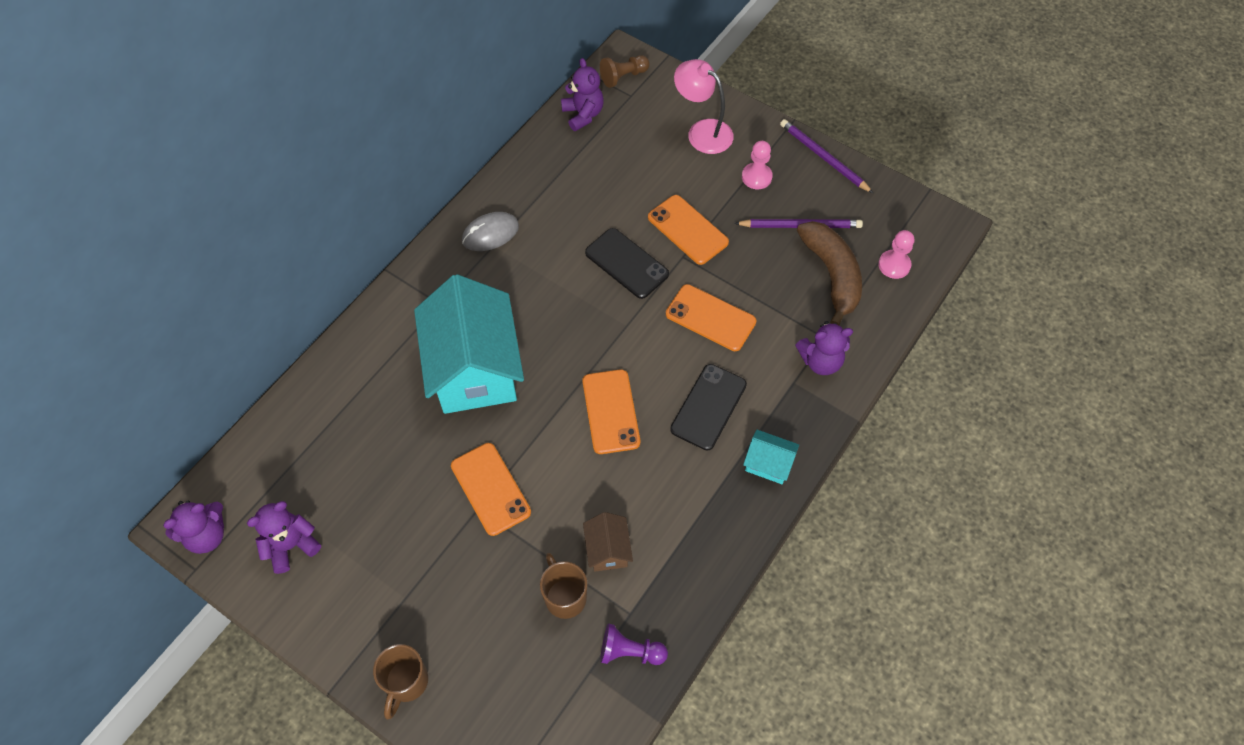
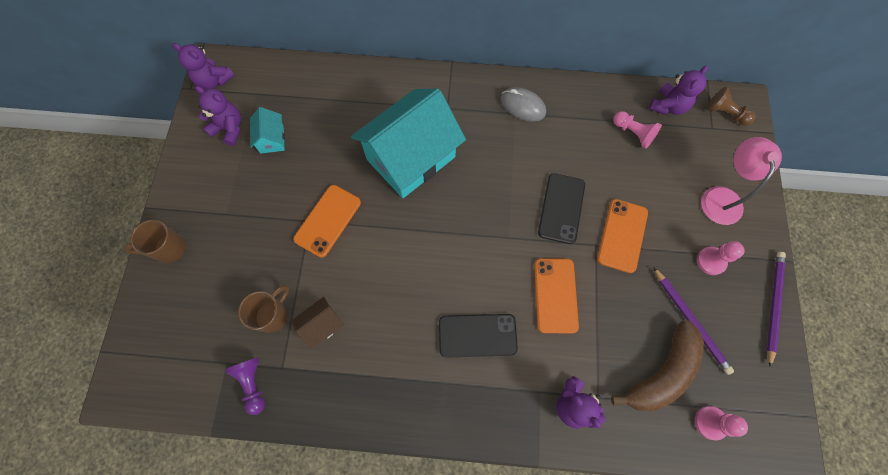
camera: 60 degrees right, 10 degrees up
(591, 159) = (633, 133): none -> pink pawn
(611, 411) = (431, 266): orange phone -> none
(768, 464) = (456, 409): turquoise house -> turquoise house (272, 139)

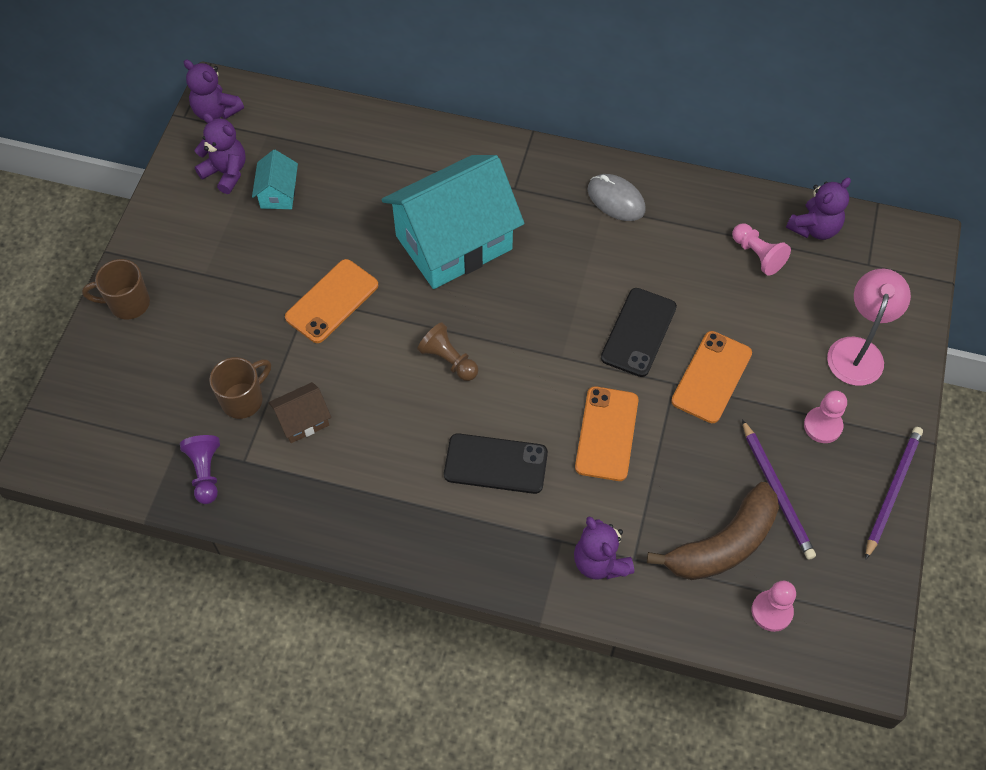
camera: 10 degrees right, 10 degrees down
(725, 113) = (891, 248): brown pawn -> brown pawn (448, 360)

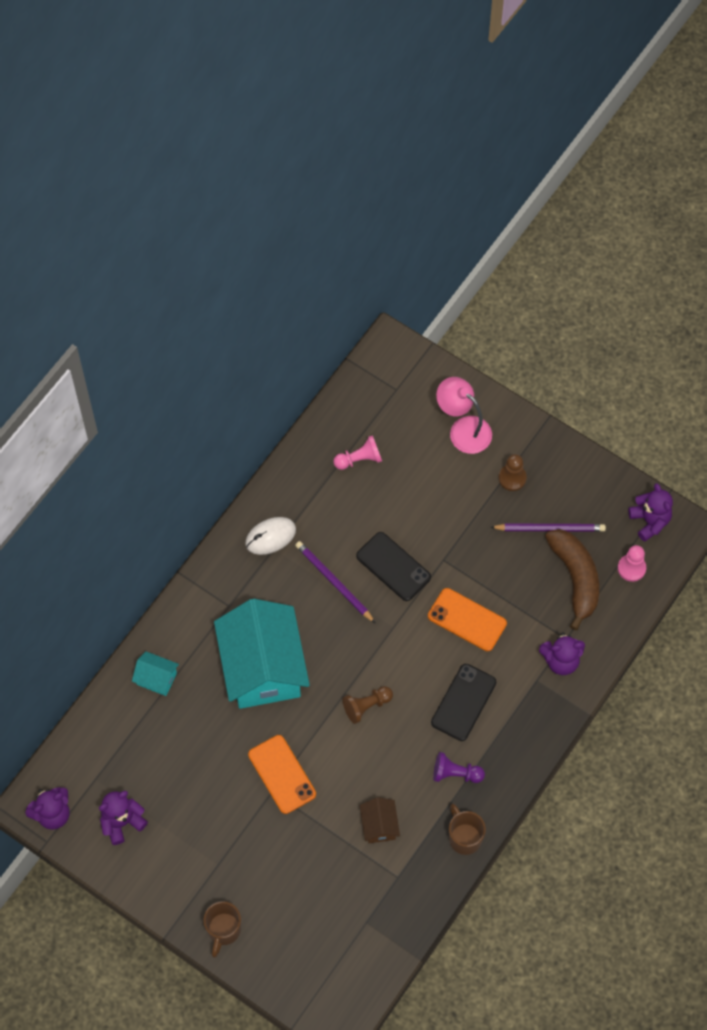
camera: 70 degrees left, 5 degrees up
(205, 473) = (397, 907): purple pawn -> purple pawn (455, 773)
(243, 400) = (345, 863): brown mug -> brown mug (464, 837)
(278, 193) = (161, 786): turquoise house -> turquoise house (157, 678)
(616, 200) = (270, 537): grey mouse -> white mouse
(711, 377) = (448, 533): orange phone -> none
(814, 228) = (351, 411): purple teddy bear -> purple teddy bear (650, 521)
(822, 426) = (512, 478): pink pawn -> brown pawn
(892, 491) = (575, 457): purple pencil -> purple pencil (334, 582)

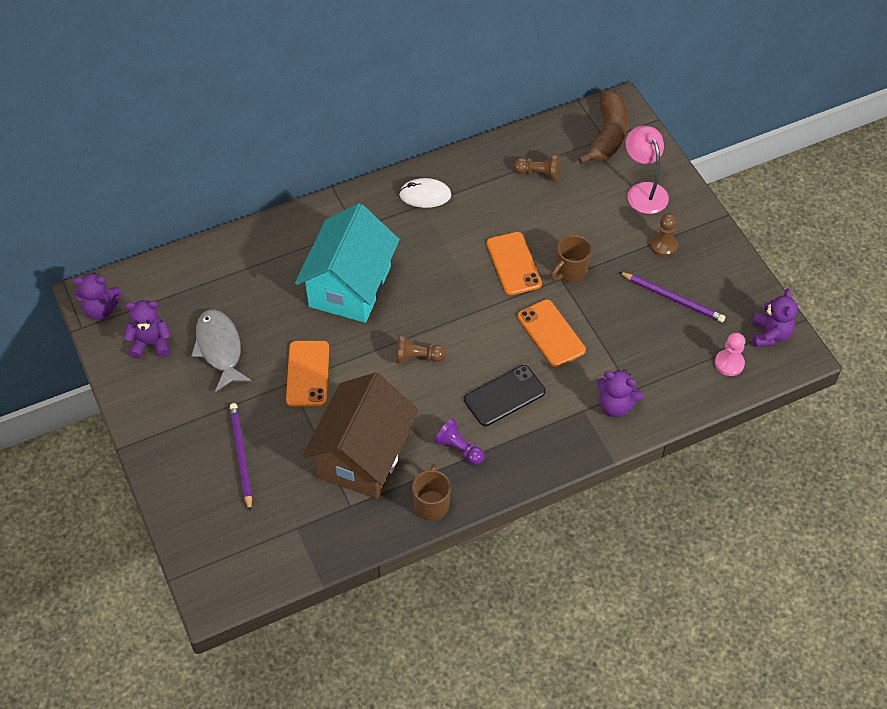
camera: 30 degrees right, 10 degrees down
(157, 678) = (258, 253): turquoise house -> none
(187, 793) = (220, 348): none -> grey fish
(223, 930) = (170, 469): brown mug -> brown mug (570, 272)
(334, 582) = (454, 251): purple pencil -> purple pencil (241, 456)
(359, 459) = (539, 174): pink pawn -> brown pawn
(379, 825) = (363, 456): brown house -> brown house, size x2.35
(393, 566) = (514, 264): black phone -> orange phone
(575, 578) = (671, 347): brown banana -> brown banana (608, 135)

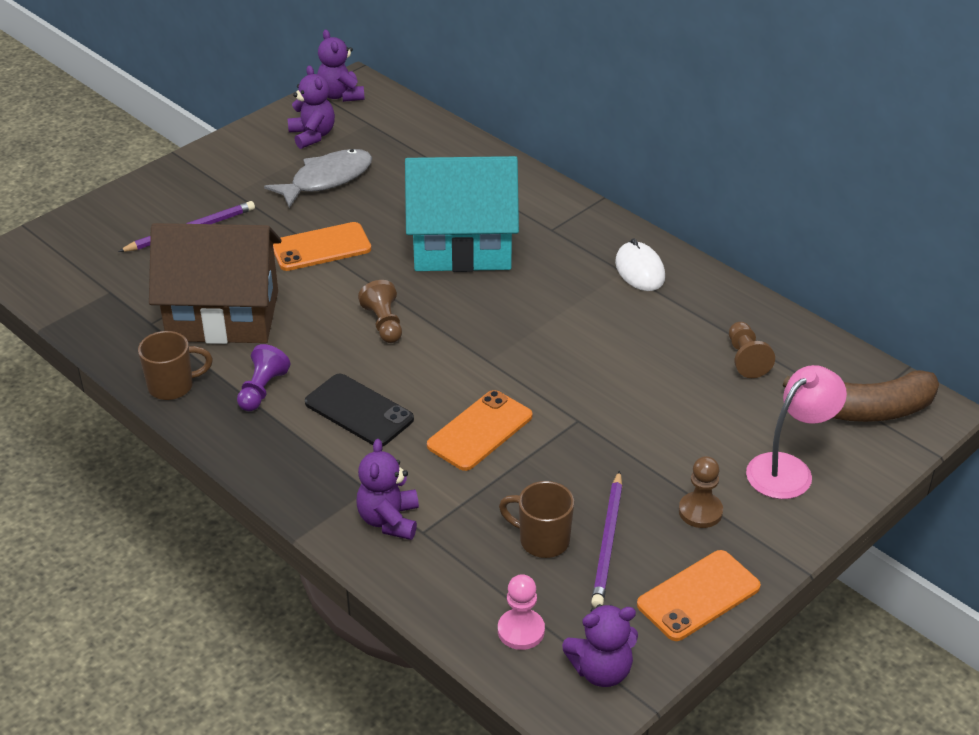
camera: 70 degrees right, 15 degrees down
(514, 264) = (576, 371): orange phone -> orange phone (698, 596)
(570, 272) = (594, 426): brown mug -> brown mug (542, 540)

